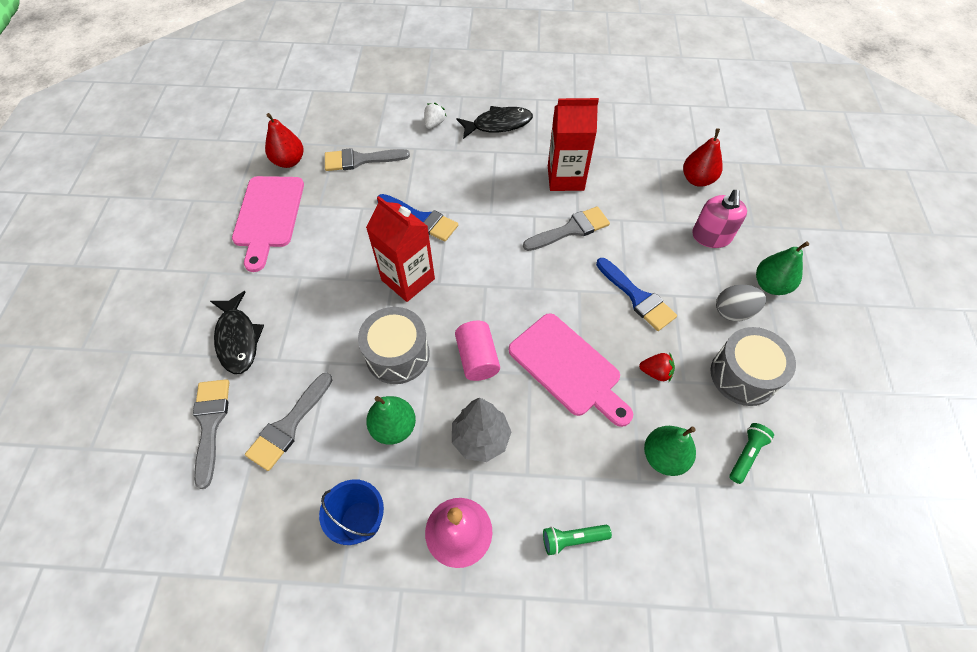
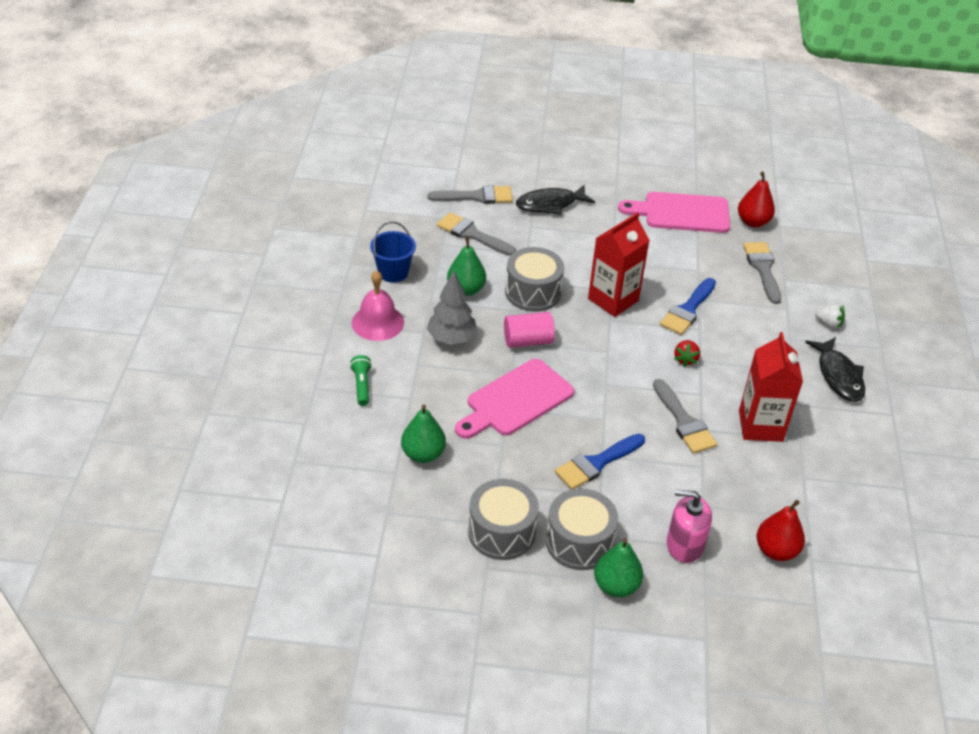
camera: 90 degrees right, 15 degrees down
(655, 372) = (508, 463): red strawberry -> red strawberry (685, 359)
(733, 312) = (579, 542): grey egg -> grey drum
(746, 455) = (418, 514): green flashlight -> none

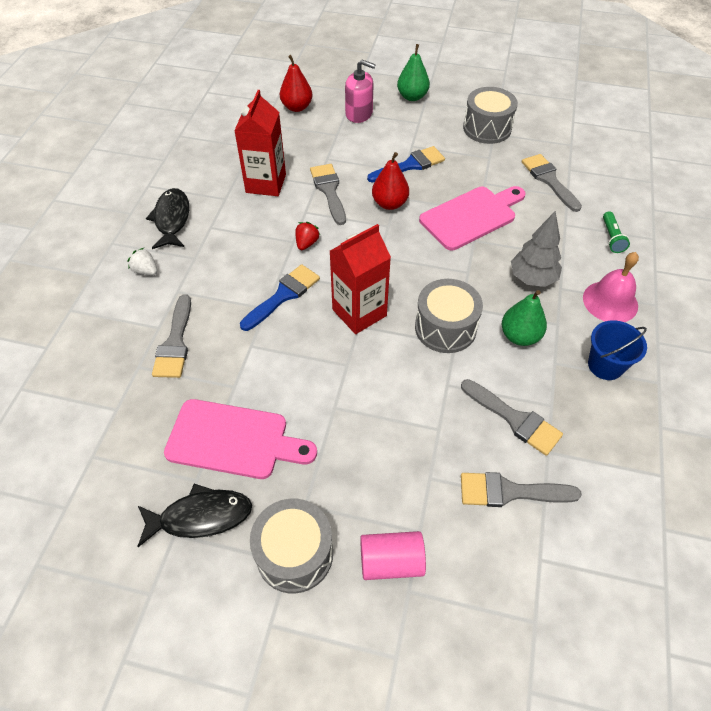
camera: 170 degrees left, 10 degrees up
(423, 454) = (549, 180): green pear -> grey brush
(528, 341) = (456, 271): pink cylinder -> pink cylinder (391, 562)
(550, 204) = (408, 468): black fish -> black fish (201, 517)
(579, 542) = (432, 120): grey drum -> grey drum (294, 553)
(753, 222) = (147, 417): red pear -> red pear (389, 204)

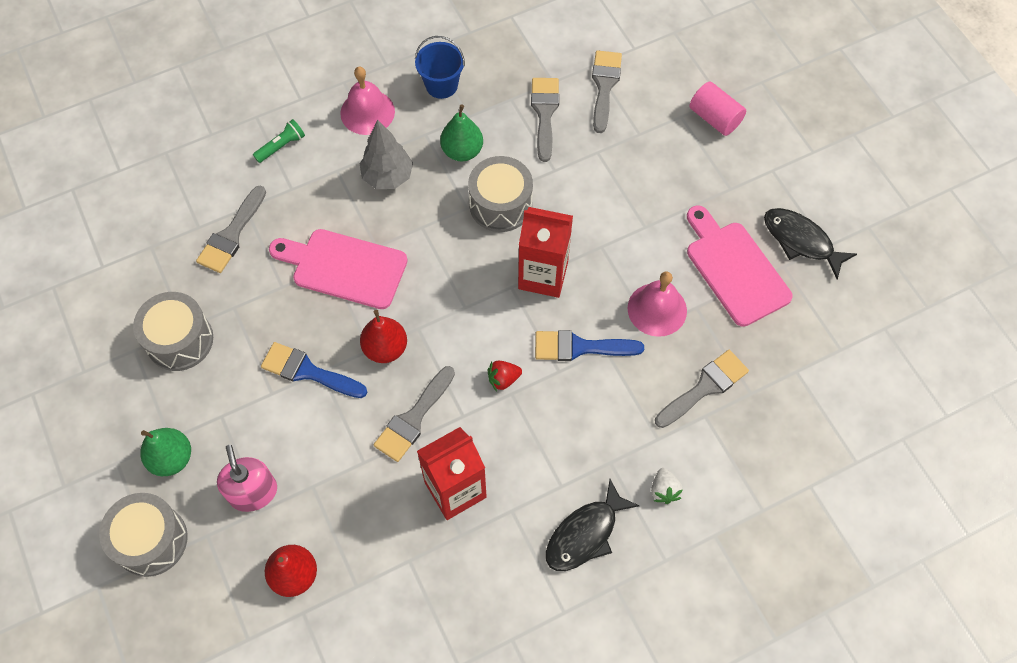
camera: 130 degrees left, 10 degrees up
(260, 360) = (657, 309): none -> pink bell
(294, 553) = (764, 170): grey drum -> grey drum (151, 540)
(510, 492) = (604, 86): grey brush -> grey brush turned 135 degrees counterclockwise

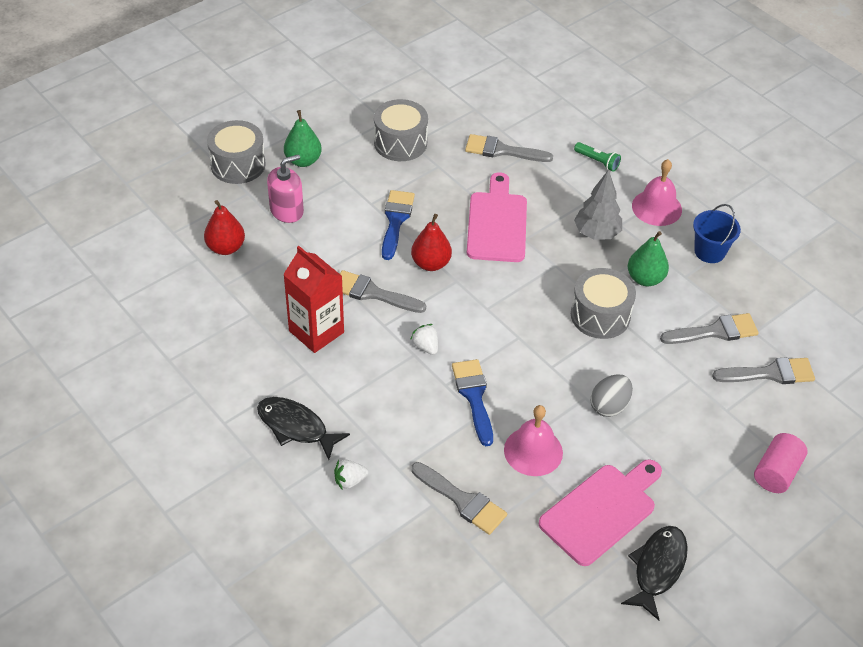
camera: 75 degrees right, 15 degrees down
(503, 379) = (425, 346): red strawberry -> white strawberry
(543, 275) = (538, 358): red carton -> none
(615, 228) = (609, 406): none -> grey egg

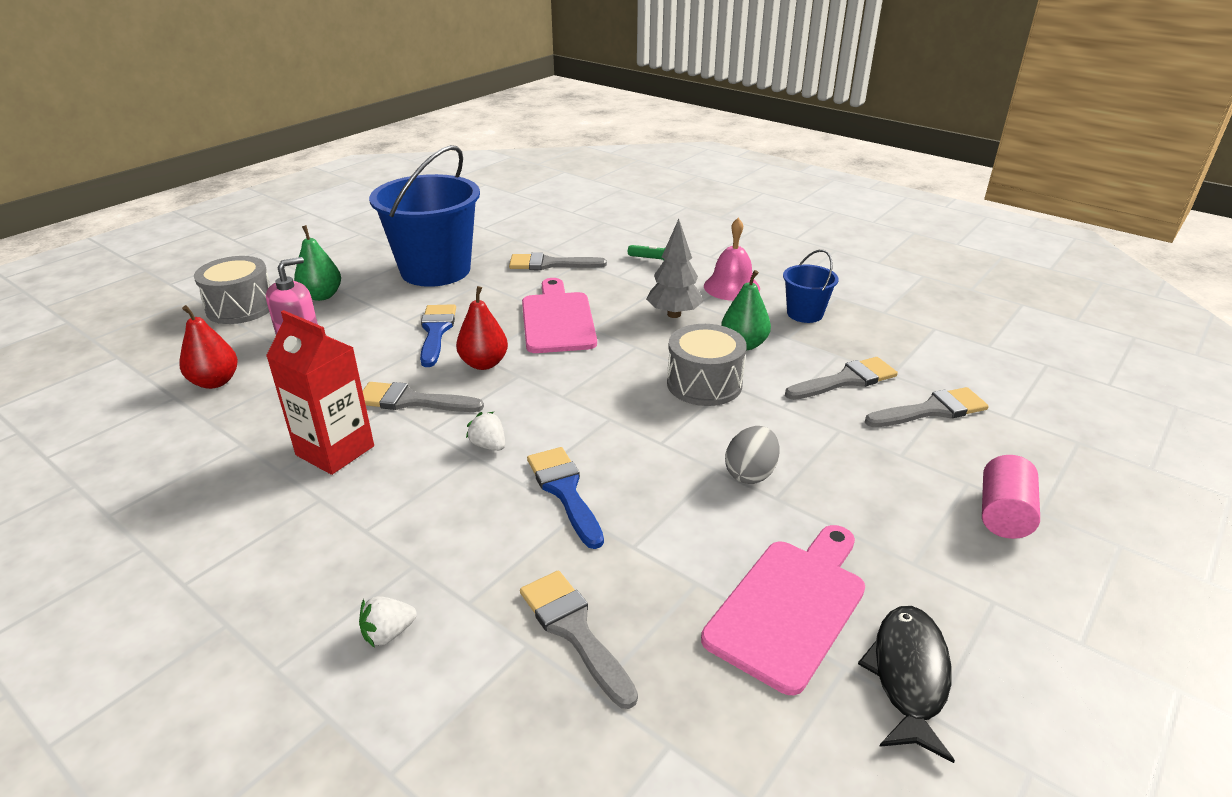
camera: 10 degrees left, 15 degrees down
(296, 427) = (300, 571): black fish -> none
(400, 143) = (435, 270): grey drum -> blue bucket
(462, 501) = (574, 630): grey brush -> grey brush turned 150 degrees counterclockwise
(533, 451) = (664, 543): pink bell -> none

